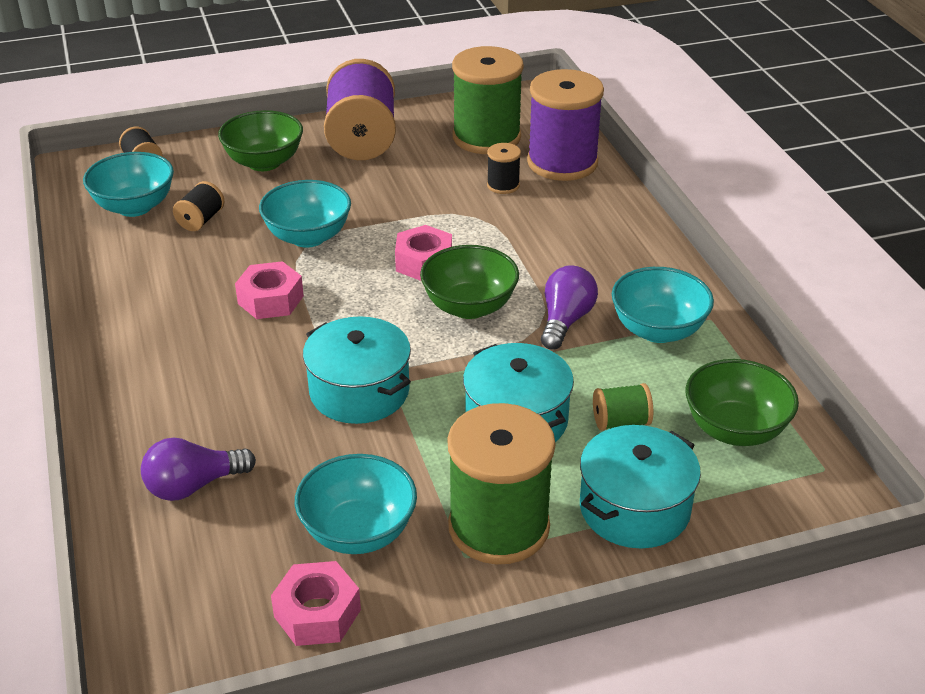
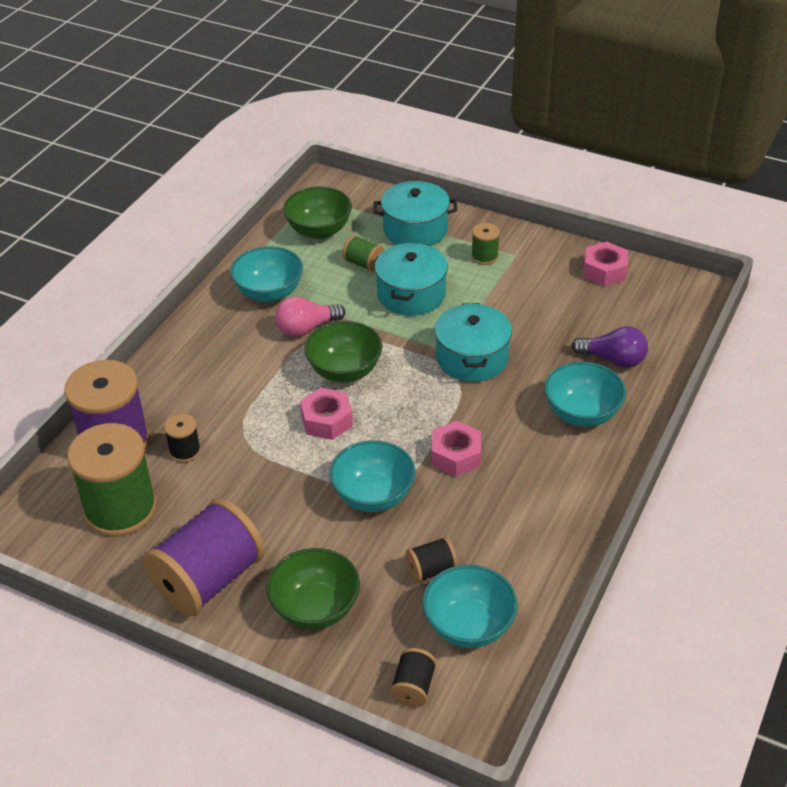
camera: 135 degrees left, 5 degrees up
(358, 532) = (551, 291): turquoise bowl -> turquoise bowl (582, 413)
(498, 527) = (484, 256): green spool -> green spool, size x0.45
(565, 321) = (306, 328): purple light bulb -> pink light bulb

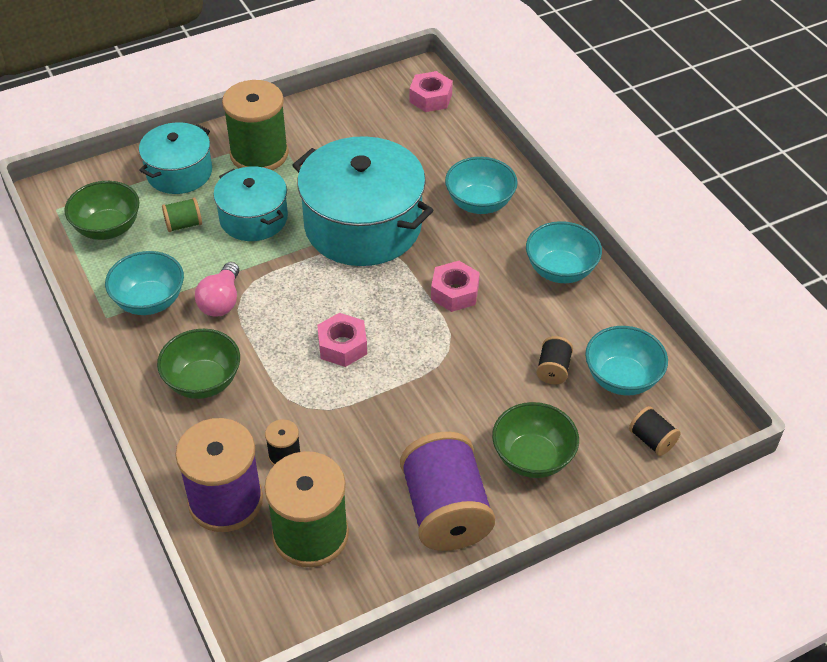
camera: 55 degrees left, 5 degrees up
(344, 371) = (297, 305): green bowl -> green bowl (203, 381)
(373, 496) = (450, 362): turquoise bowl -> turquoise bowl (560, 270)
(472, 358) = (363, 226): turquoise pot -> turquoise pot, size x1.71
(484, 256) = (259, 154): green spool -> green spool, size x2.21
(604, 271) = (349, 104): pink nut -> pink nut (430, 98)
(613, 359) = (443, 156): purple light bulb -> none

